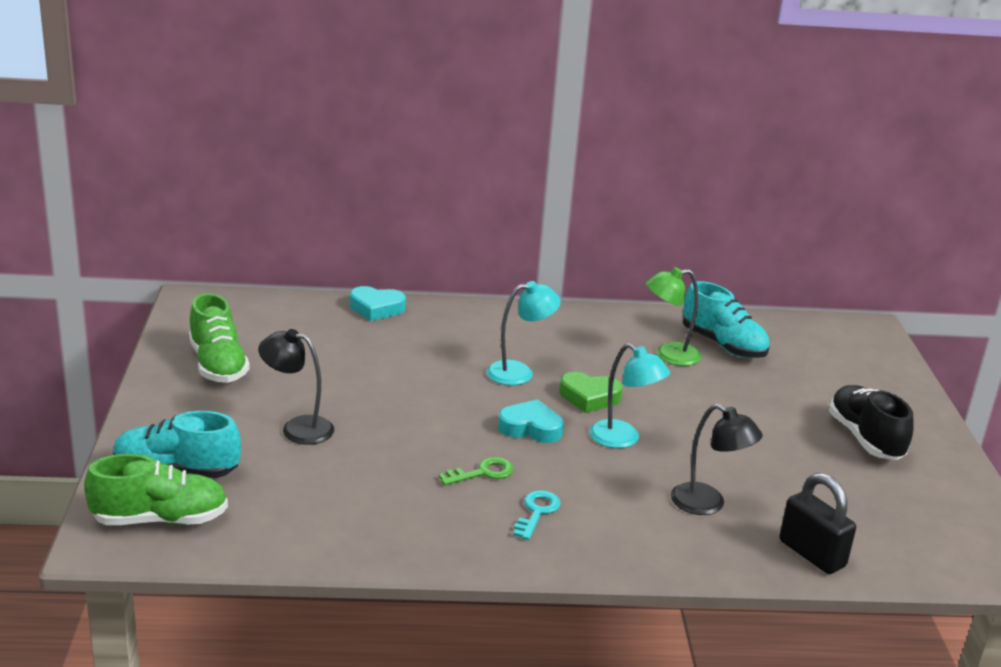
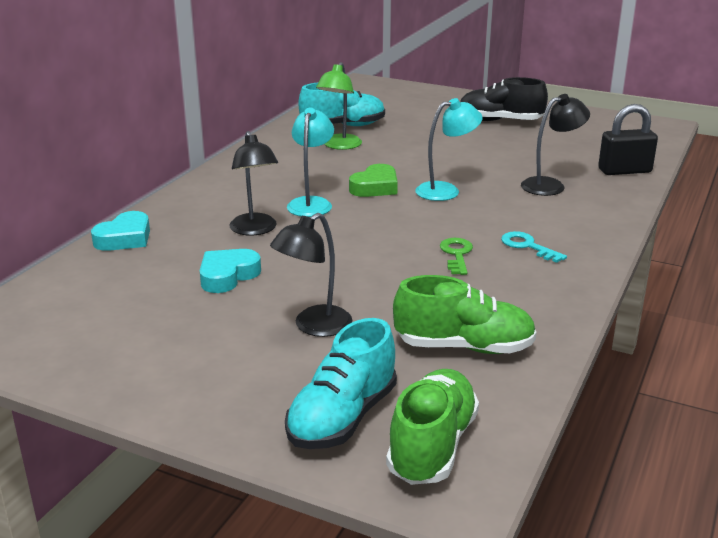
camera: 60 degrees left, 0 degrees up
(218, 365) = (140, 349): green shoe -> green shoe (464, 347)
(441, 359) = (255, 230): none -> black lamp
(530, 428) = (402, 219): turquoise heart -> turquoise heart (228, 276)

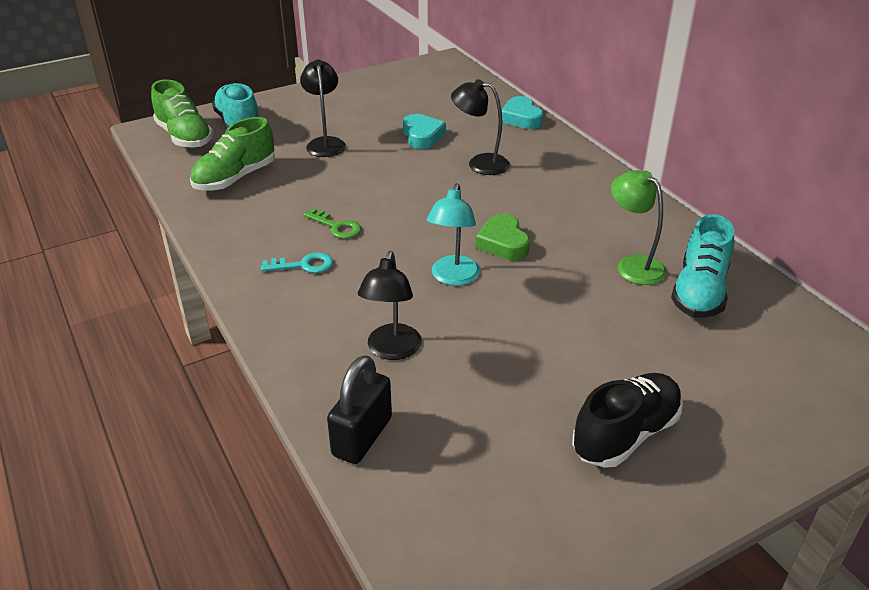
camera: 125 degrees right, 10 degrees up
(311, 203) = (502, 200): turquoise lamp -> none

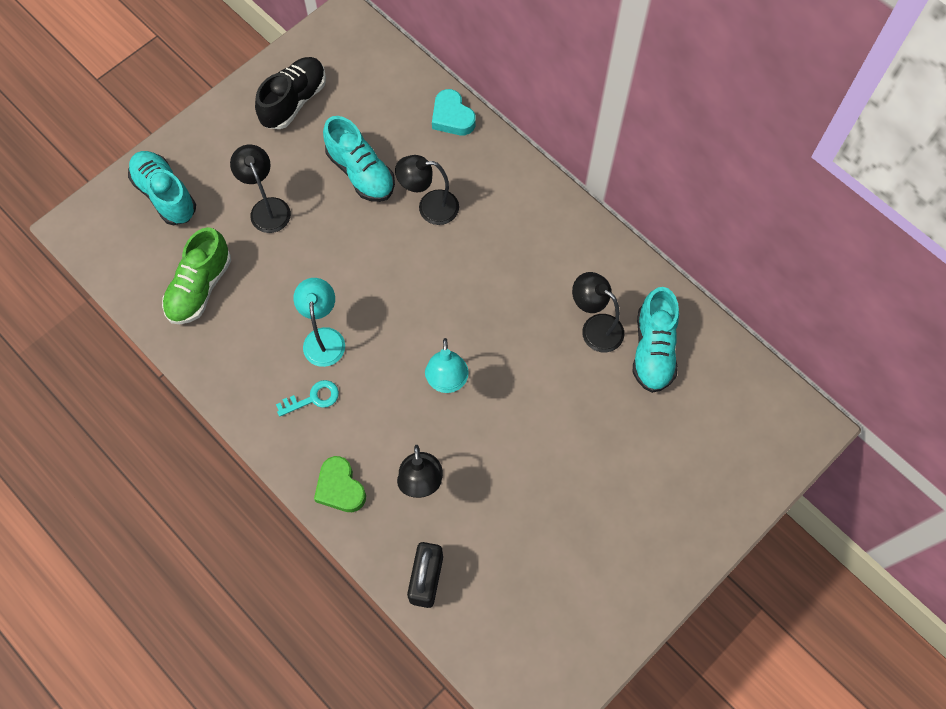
camera: 15 degrees left, 30 degrees up
(184, 137) = (118, 230): green shoe -> none
(336, 227) = (324, 338): green key -> turquoise lamp
(422, 136) = (361, 172): turquoise heart -> turquoise shoe
(503, 243) = (478, 324): green heart -> green heart (340, 488)
(625, 434) = (616, 525): black shoe -> black shoe (294, 101)
(633, 265) = (595, 327): green lamp -> black lamp

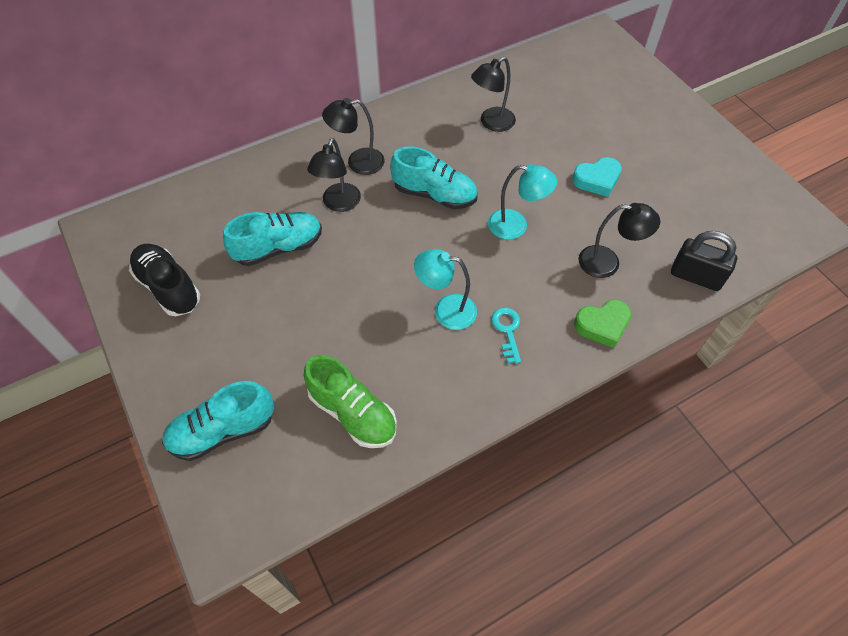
camera: 75 degrees left, 10 degrees down
(267, 208) = (283, 333): black lamp -> black lamp (357, 162)
(452, 117) = (253, 170): turquoise heart -> turquoise heart (597, 180)
(653, 350) = (520, 95): turquoise shoe -> turquoise shoe (435, 194)

